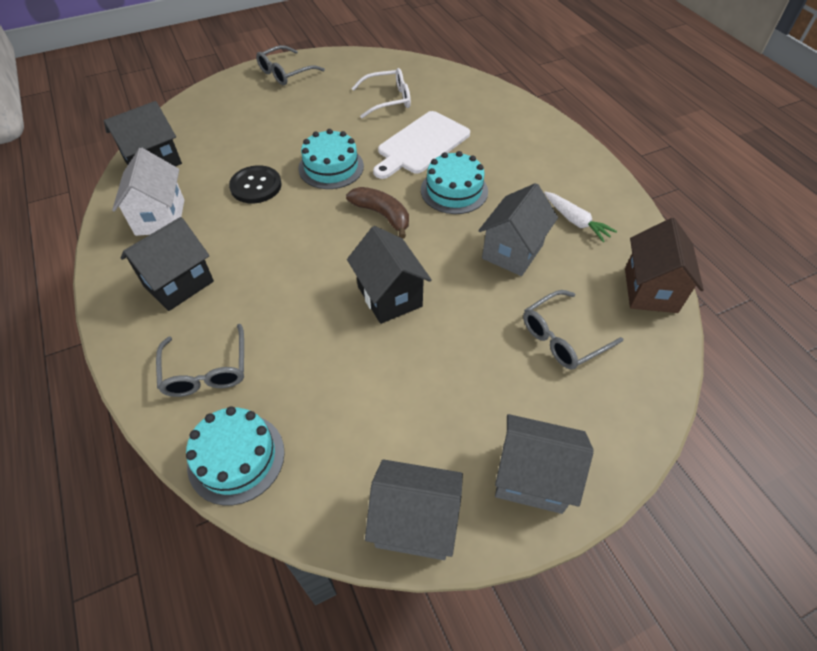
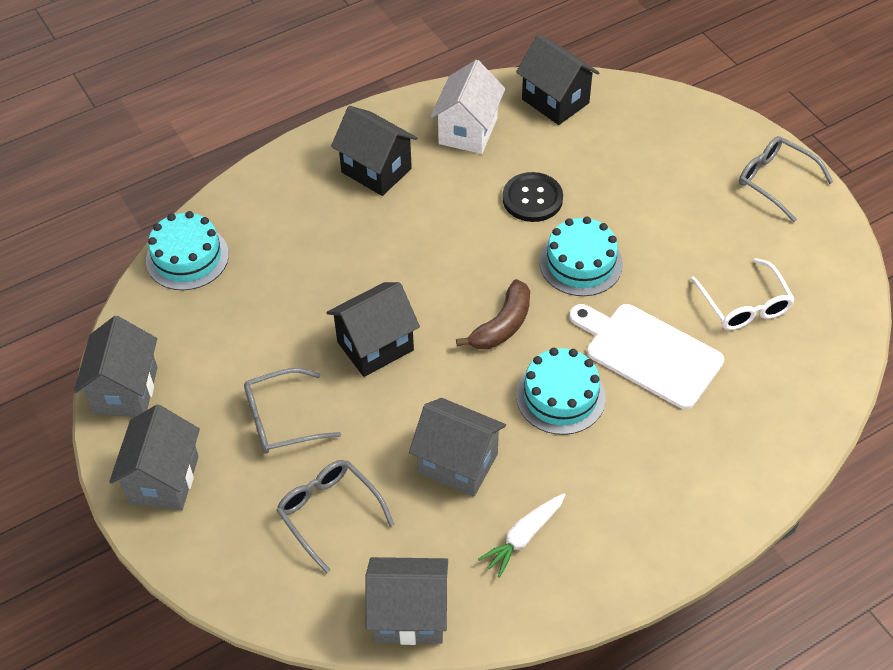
camera: 85 degrees right, 0 degrees up
(160, 217) = (468, 131): white house -> white house turned 60 degrees counterclockwise
(206, 370) = (275, 216): grey glasses -> grey glasses (282, 419)
(650, 290) = (409, 615): brown house -> grey house

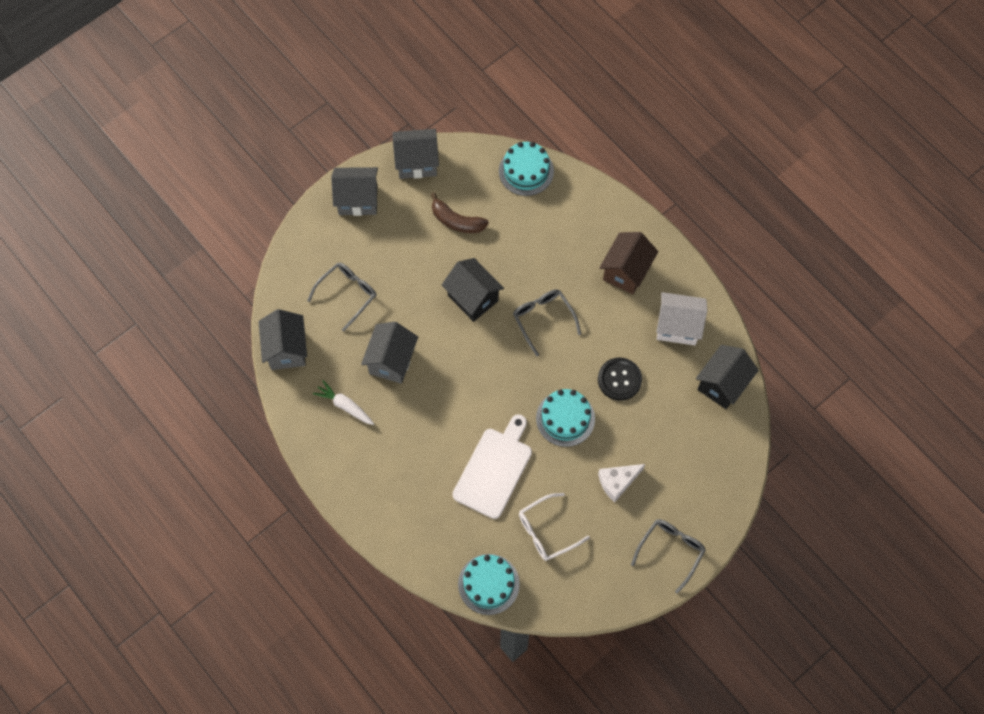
camera: 80 degrees right, 15 degrees up
(282, 419) = (409, 255): grey glasses -> grey glasses (543, 319)
(376, 170) = (626, 272): black house -> brown house
(502, 325) = (502, 373): brown banana -> brown banana (456, 221)
(560, 396) = (451, 416): turquoise cake -> turquoise cake (488, 584)
(678, 221) = (617, 482): none -> white cheese

